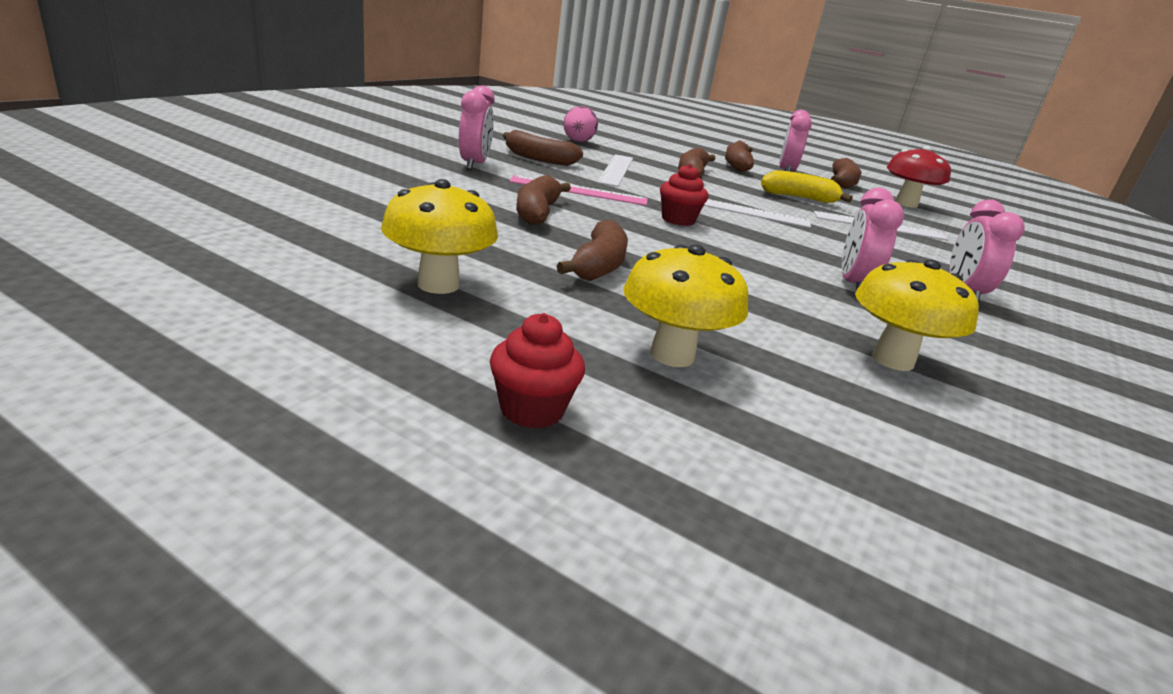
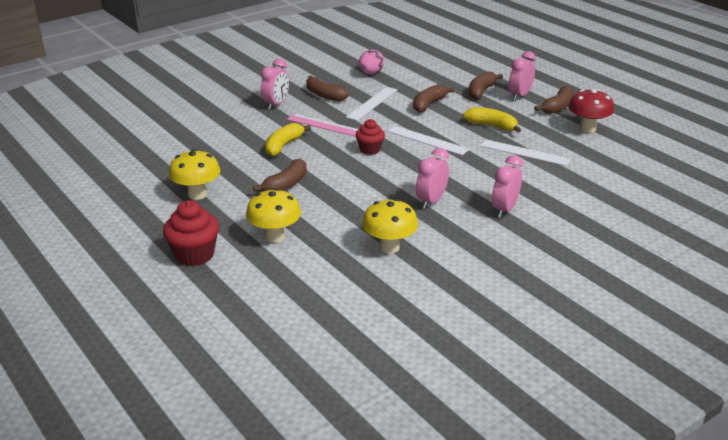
camera: 25 degrees right, 5 degrees up
(532, 410) = (194, 255): red cupcake -> red cupcake, size x1.54
(537, 212) = (283, 145): brown banana -> yellow banana

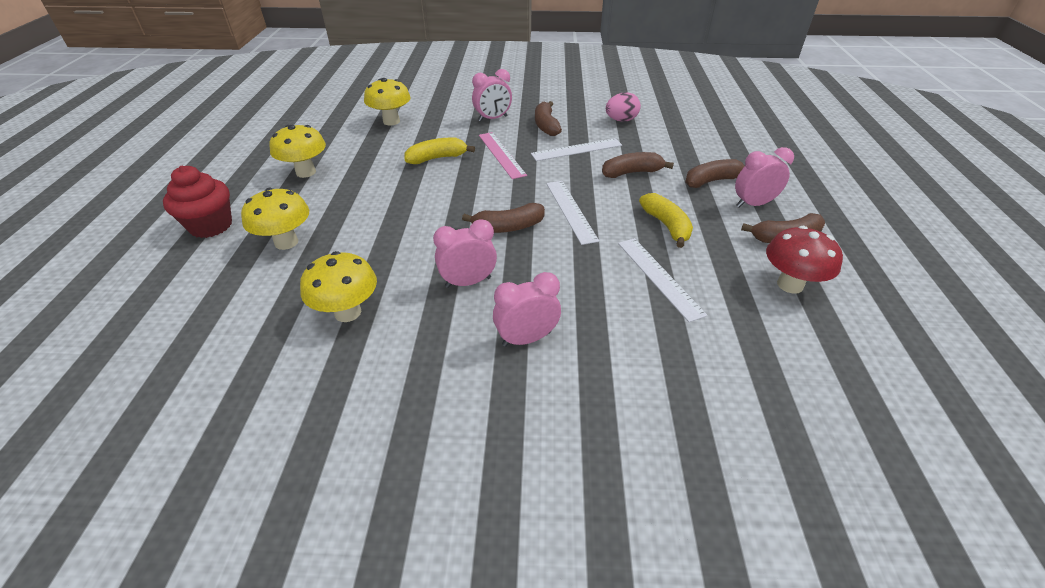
camera: 40 degrees right, 10 degrees up
(196, 135) = (391, 121): none -> yellow mushroom
(286, 185) = (378, 196): brown banana -> brown banana (508, 227)
(370, 150) = (501, 195): red cupcake -> none

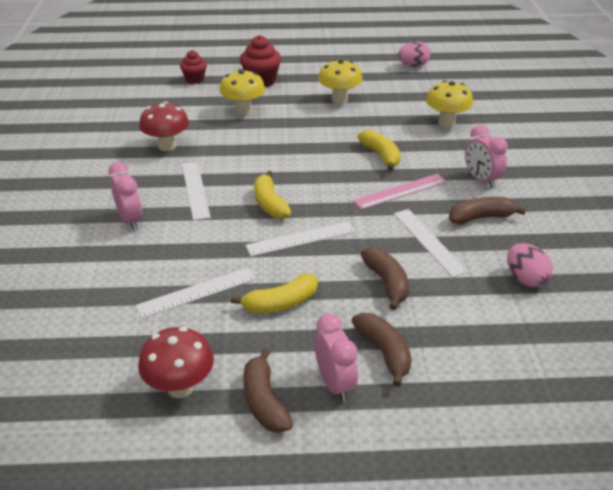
camera: 85 degrees right, 5 degrees down
(149, 290) = (194, 79): none -> red cupcake
(260, 124) = (413, 66): none -> pink egg
(348, 312) = (167, 146): yellow mushroom -> red mushroom
(468, 282) = (195, 190): pink clock -> white ruler
(508, 227) = (269, 203): brown banana -> yellow banana

